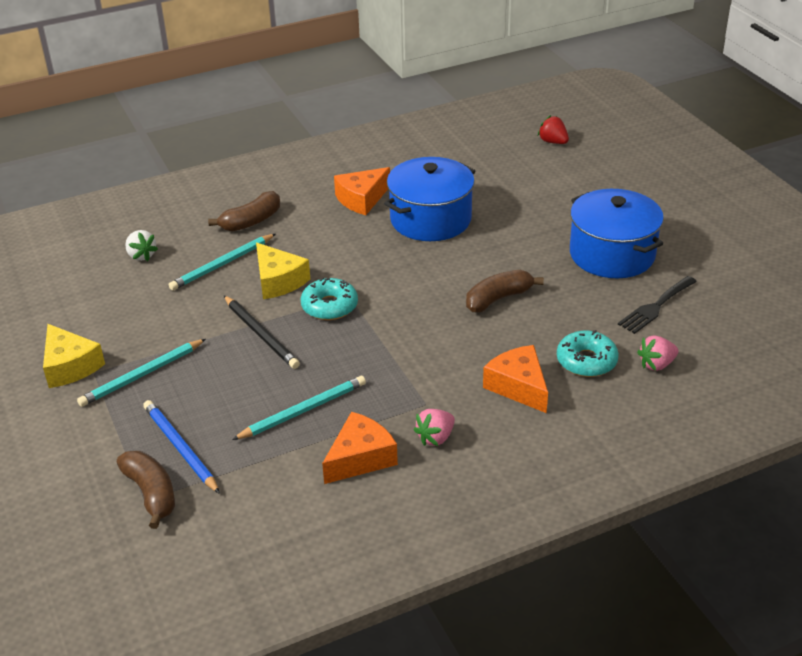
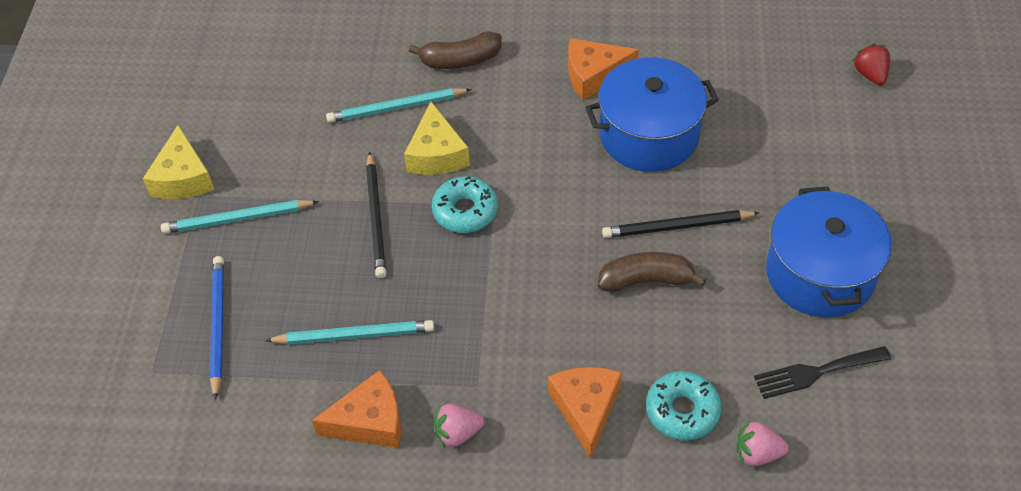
camera: 30 degrees right, 15 degrees up
(141, 255) = (328, 63): white strawberry -> none
(151, 493) = (161, 367): brown banana -> none
(494, 262) = (677, 227): none -> black pencil

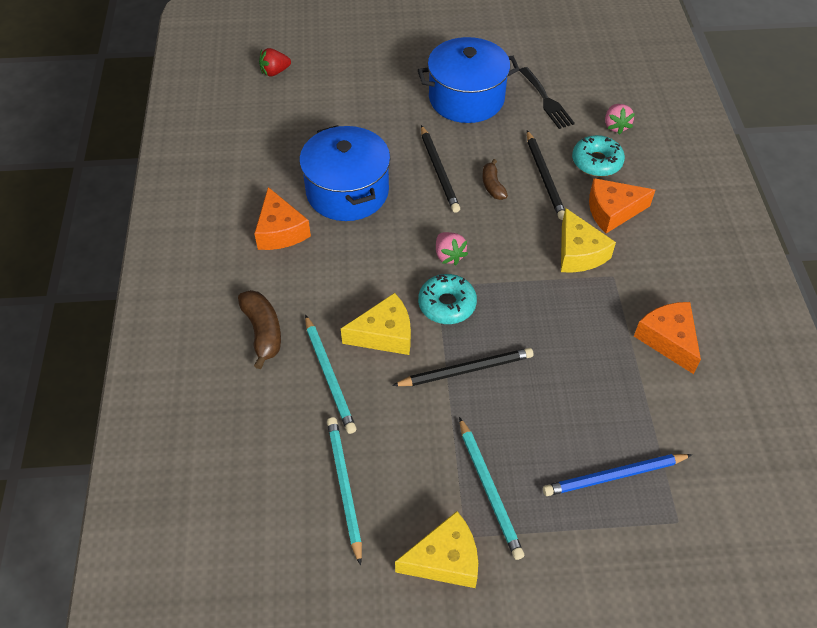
camera: 100 degrees left, 0 degrees up
(354, 335) = (593, 364): turquoise pencil -> turquoise pencil (344, 487)
(457, 433) = (658, 282): pink strawberry -> pink strawberry (449, 255)
(520, 354) = (579, 253): none -> yellow cheese
(646, 280) = (492, 185): brown banana -> brown banana, size x0.65
(657, 341) = (545, 177): none -> black pencil

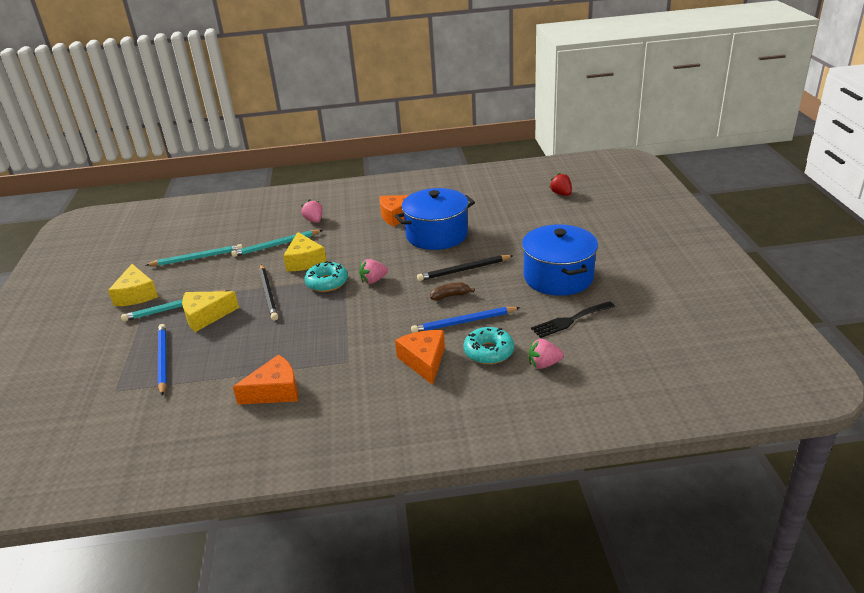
camera: 90 degrees right, 20 degrees down
(263, 332) = (314, 220): brown banana -> pink strawberry
(545, 177) = (464, 322): black pencil -> blue pencil
(579, 253) = (374, 342): yellow cheese -> yellow cheese (206, 316)

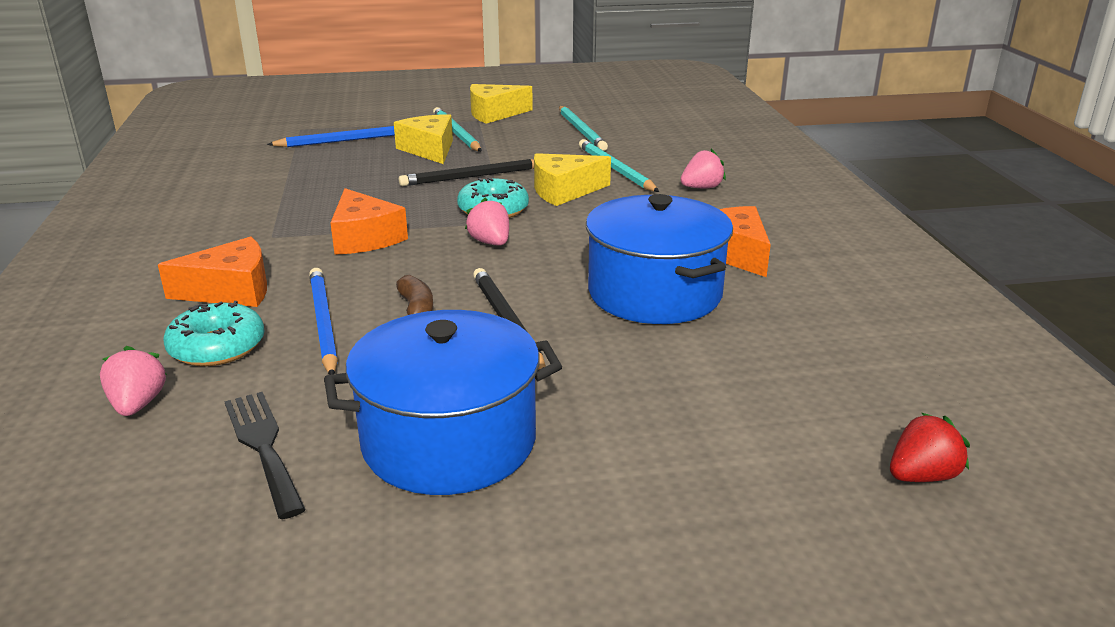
camera: 85 degrees right, 5 degrees down
(275, 391) = (237, 199): orange cheese -> orange cheese (364, 238)

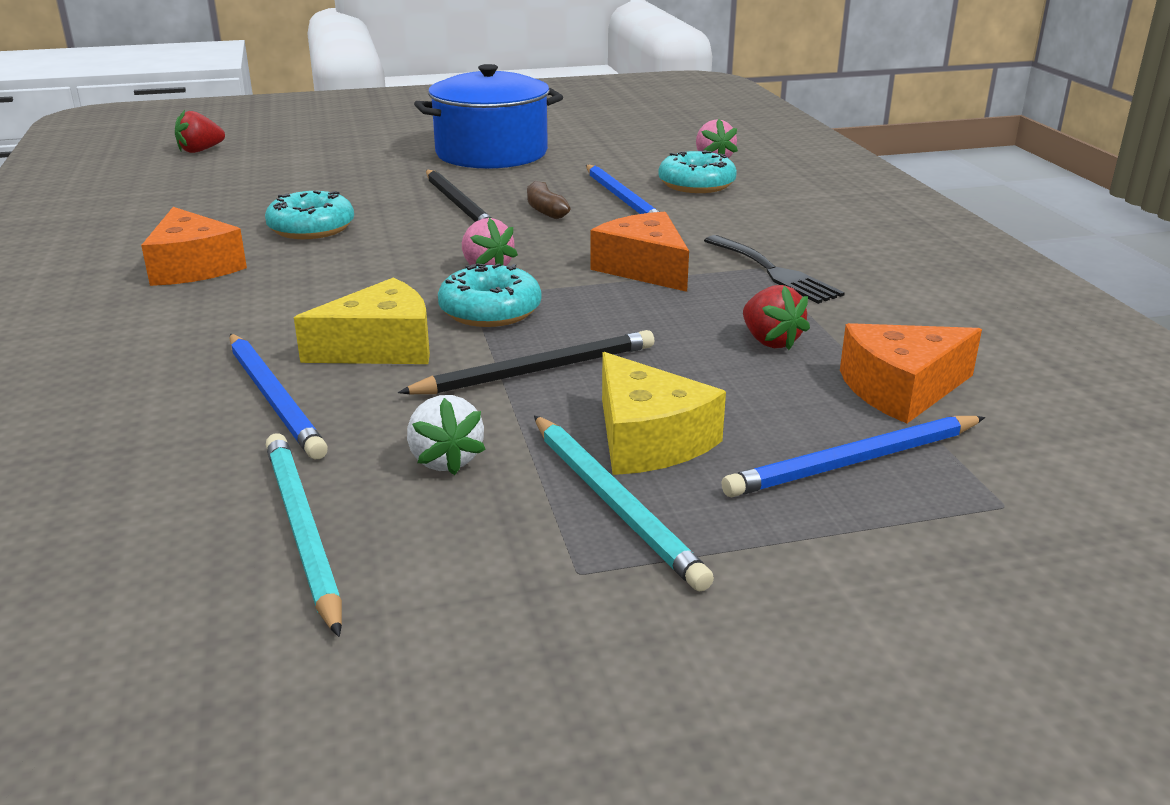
camera: 175 degrees right, 0 degrees up
(231, 290) = (736, 217): orange cheese -> orange cheese (901, 389)
(263, 446) = (608, 149): black fork -> black fork (774, 272)
(325, 186) = (770, 341): none -> red strawberry
(494, 114) = (539, 612): yellow cheese -> none
(525, 146) = (445, 460): none -> white strawberry
(615, 169) = (274, 398): turquoise pencil -> blue pencil
(654, 293) = (311, 228): blue pot -> turquoise donut
(701, 188) = (146, 362): pink strawberry -> none

